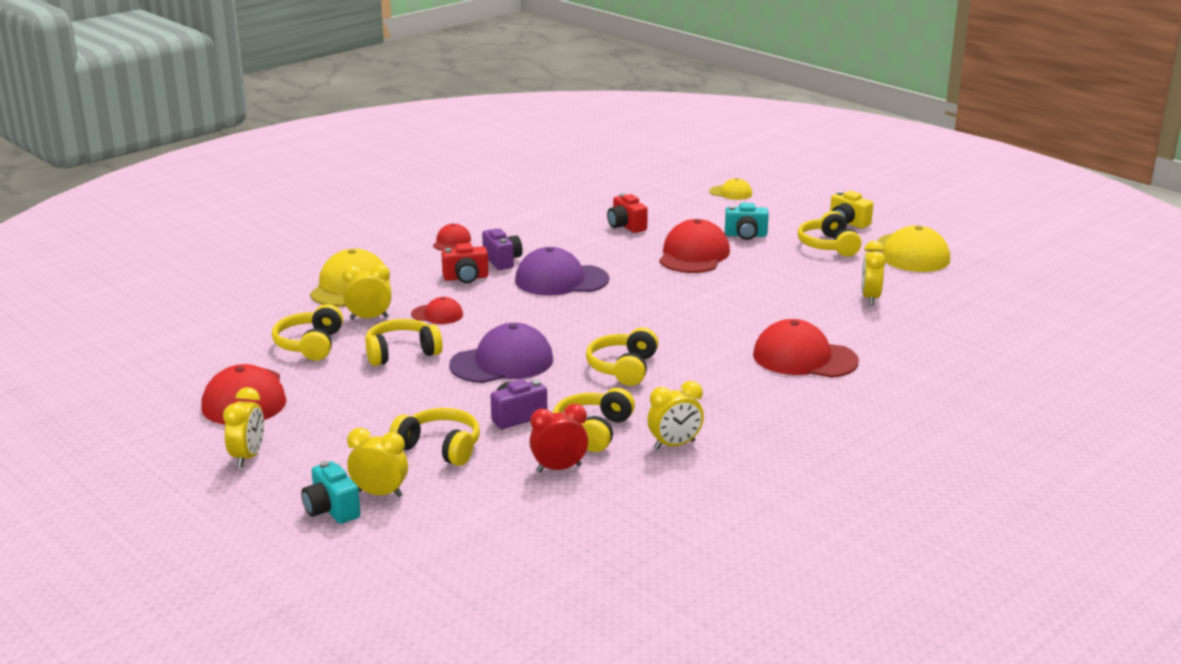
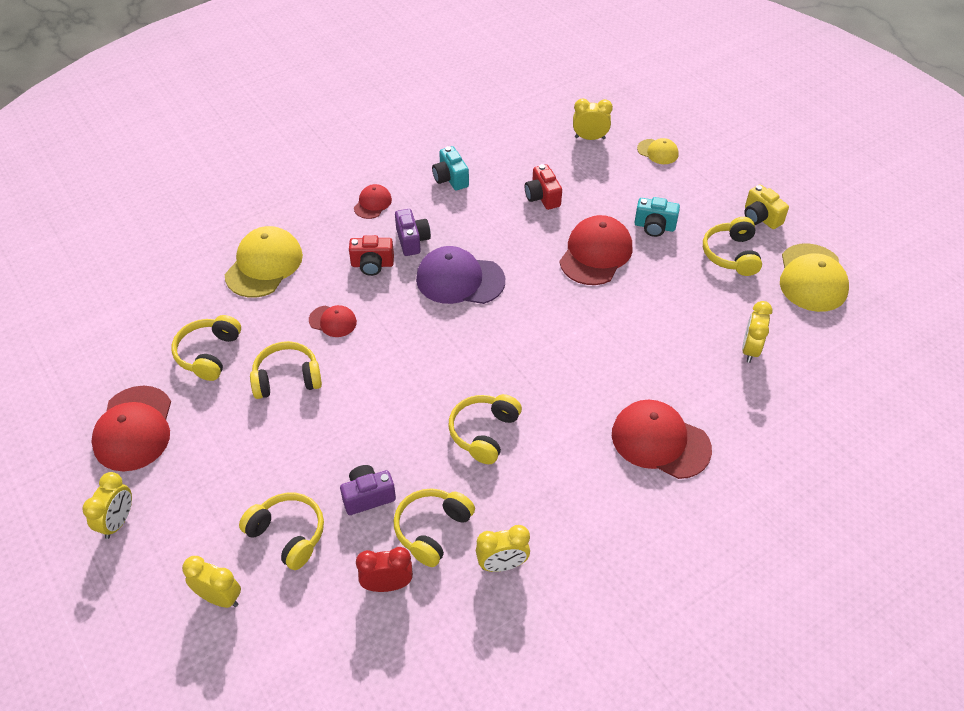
camera: 10 degrees right, 25 degrees up
(331, 510) = (172, 615): turquoise camera -> turquoise camera (450, 178)
(369, 318) = (270, 318): yellow clock -> yellow clock (590, 138)
(502, 362) = (374, 407): purple cap -> none

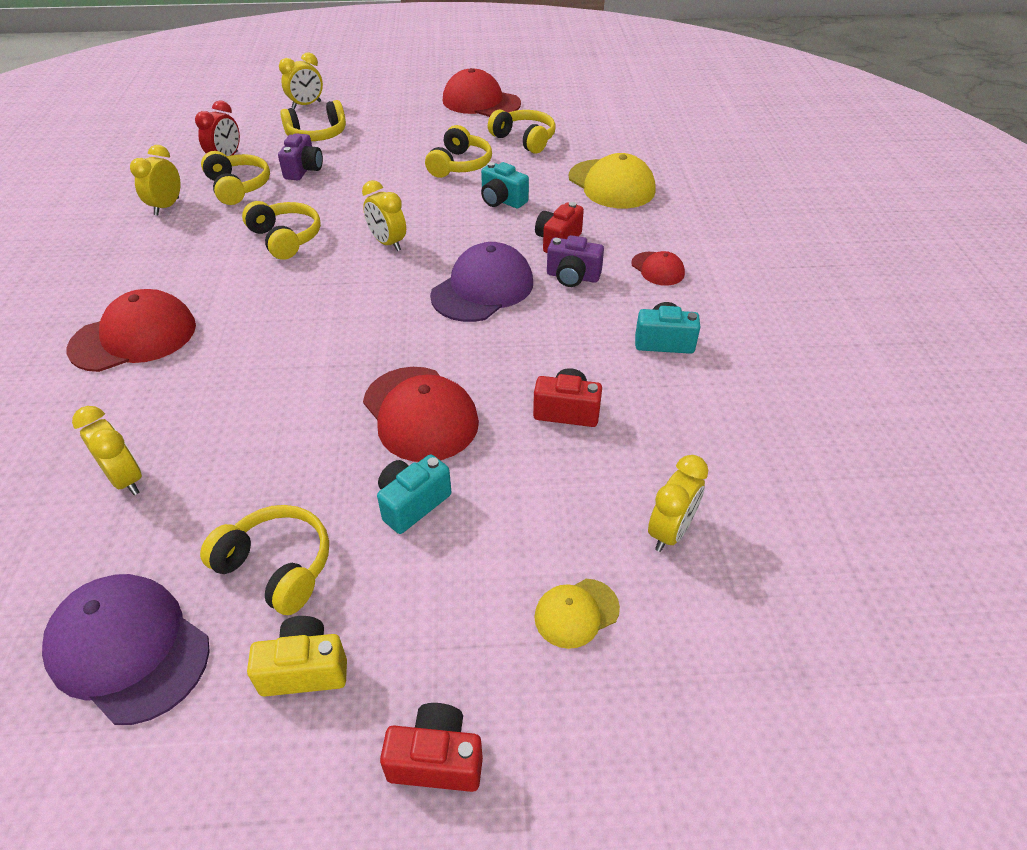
camera: 120 degrees right, 5 degrees down
(118, 522) = (408, 86): yellow clock -> yellow clock (388, 243)
(333, 321) = (502, 201): red cap -> turquoise camera
(751, 165) = (436, 759): none -> red camera
(812, 278) = (129, 649): yellow cap -> purple cap

